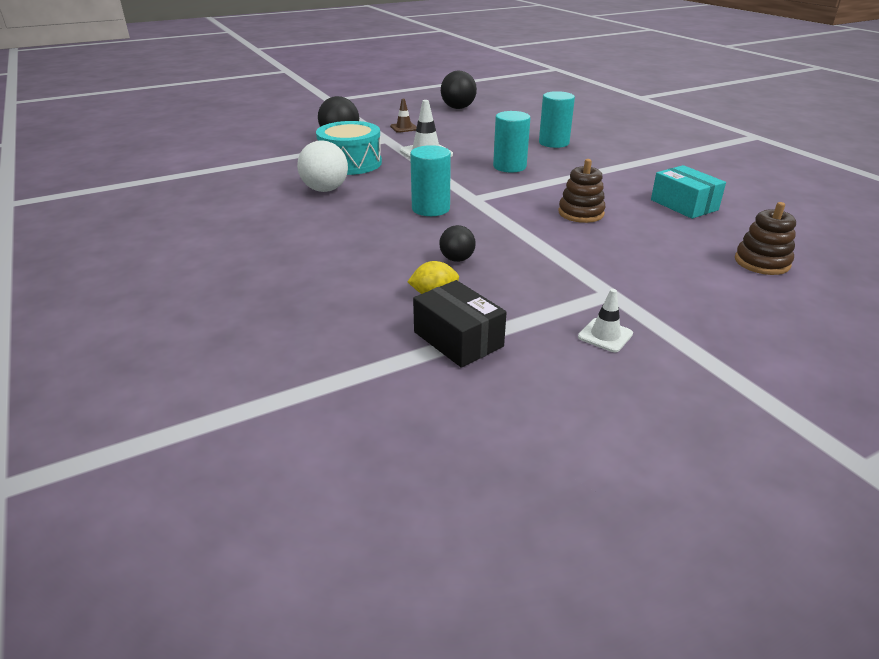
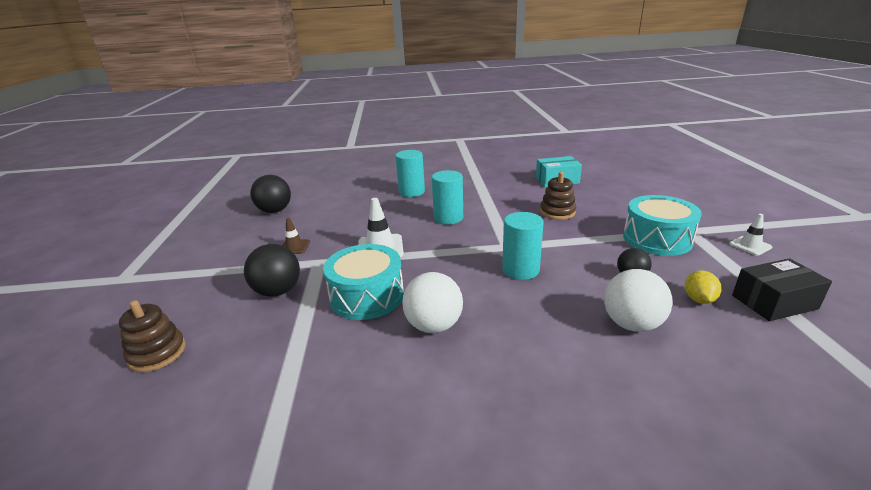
camera: 65 degrees left, 5 degrees down
(368, 261) = (632, 324): none -> white ball
(564, 272) = (657, 239): none -> turquoise drum
(762, 262) = (645, 182): brown stacking toy -> brown stacking toy (157, 353)

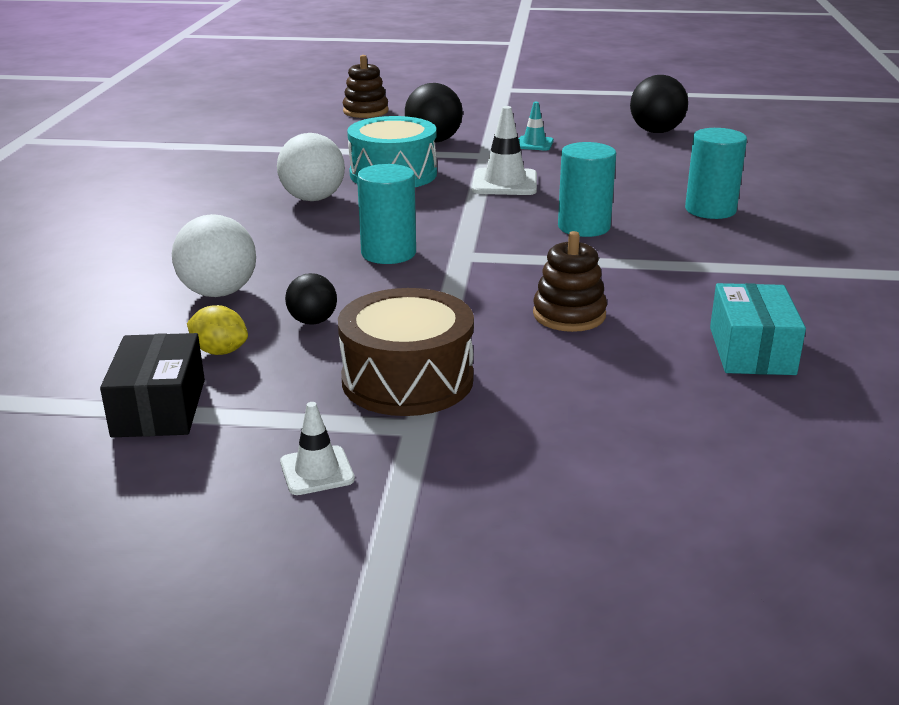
camera: 100 degrees right, 0 degrees up
(294, 247) = (534, 144): brown traffic cone -> turquoise traffic cone
(657, 239) = (407, 380): turquoise drum -> brown drum

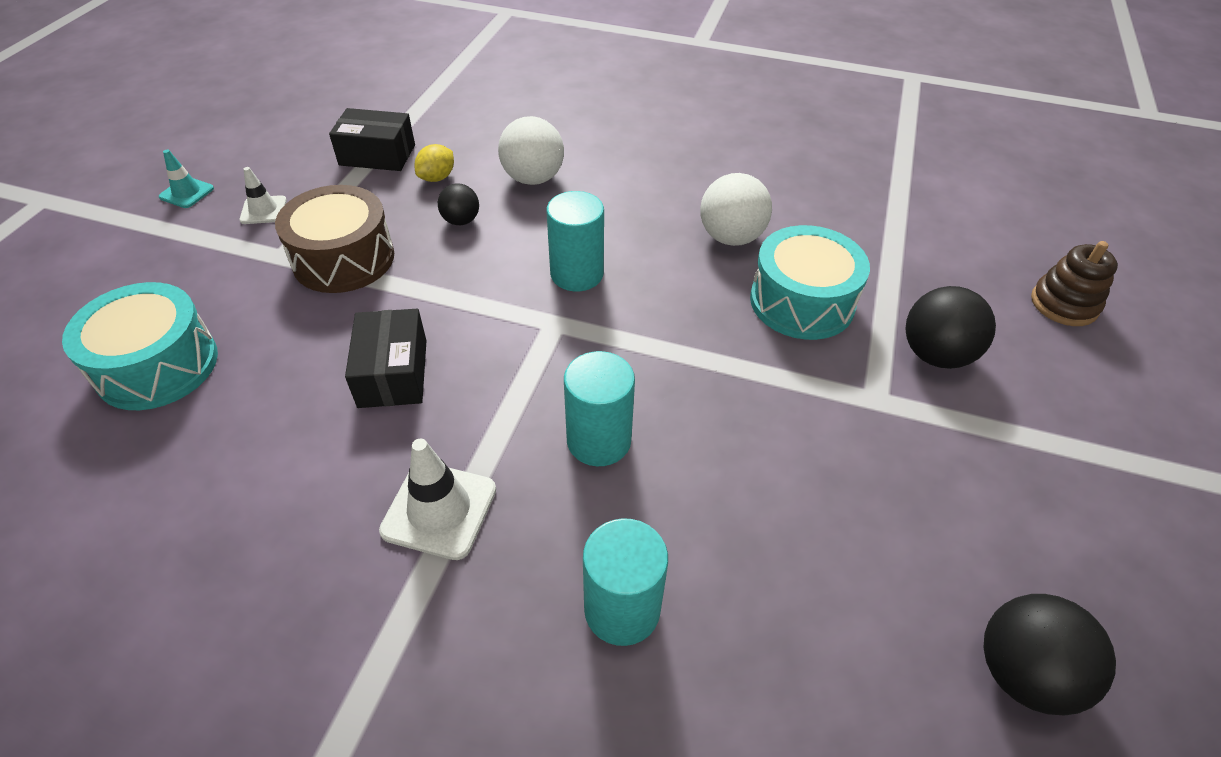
camera: 100 degrees right, 20 degrees up
(504, 183) = (762, 396): white traffic cone -> white traffic cone (439, 510)
(534, 144) = (930, 464): turquoise traffic cone -> turquoise traffic cone (187, 193)
(569, 315) = (393, 373): brown stacking toy -> black box
(650, 455) = (157, 365): none -> turquoise drum
(751, 350) = (248, 494): turquoise box -> none

